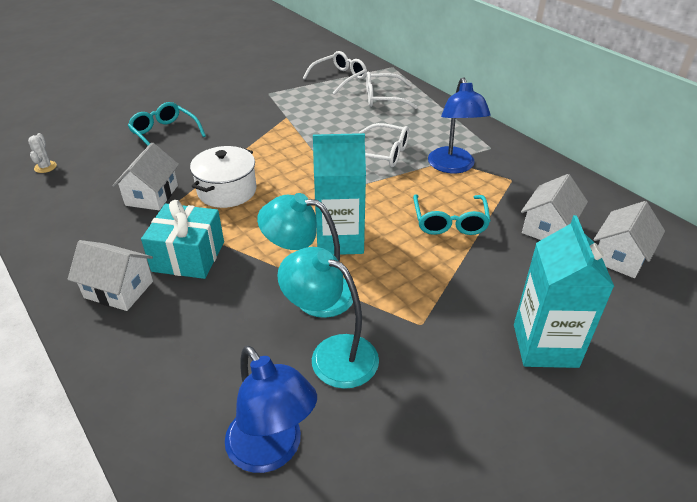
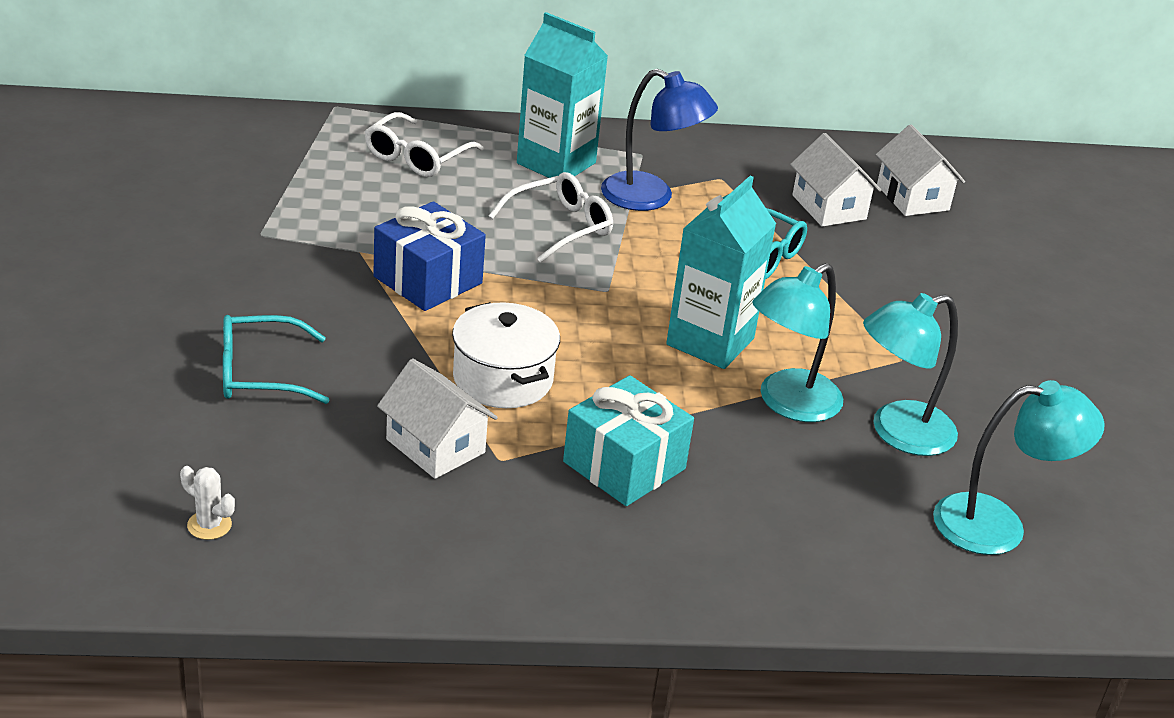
camera: 60 degrees left, 5 degrees down
(119, 289) = (637, 545): white house -> none
(272, 451) = (998, 525): blue lamp -> turquoise lamp
(285, 140) = (427, 280): none -> blue gift
(340, 78) = (304, 159): white glasses -> none
(545, 345) = (992, 307): turquoise carton -> turquoise carton (556, 163)

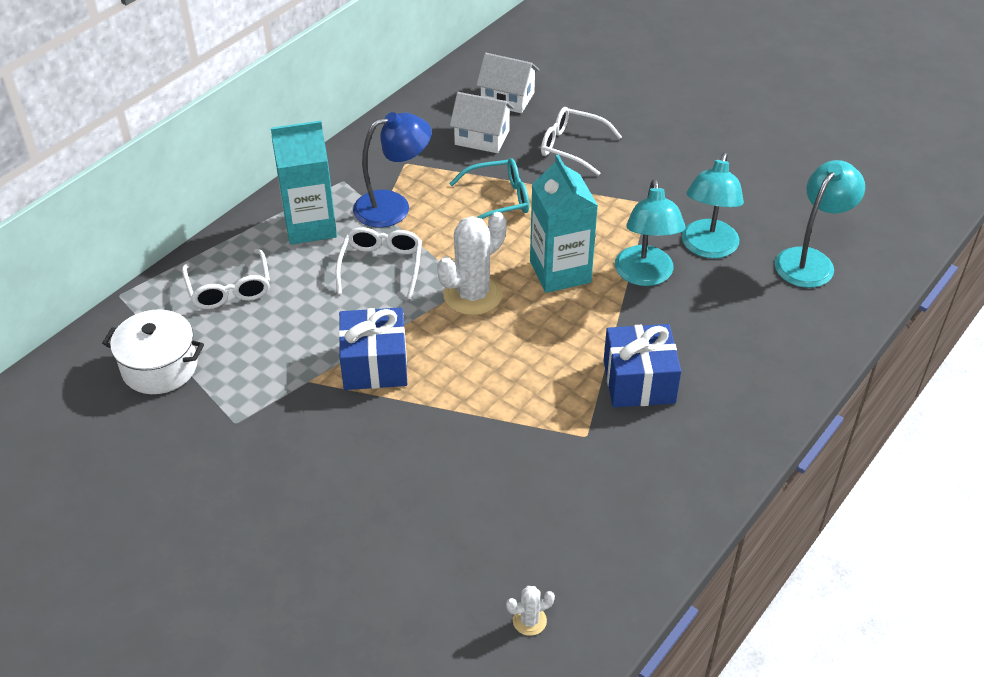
camera: 45 degrees left, 10 degrees up
(259, 373) = (394, 509): turquoise glasses -> none
(435, 446) = (547, 459): white house -> none
(502, 379) = (510, 388): white pot -> white pot (160, 367)
(598, 298) = (472, 295): none -> white cactus
(624, 465) = (639, 381): turquoise gift -> blue gift
(907, 270) = (571, 147): none -> white glasses

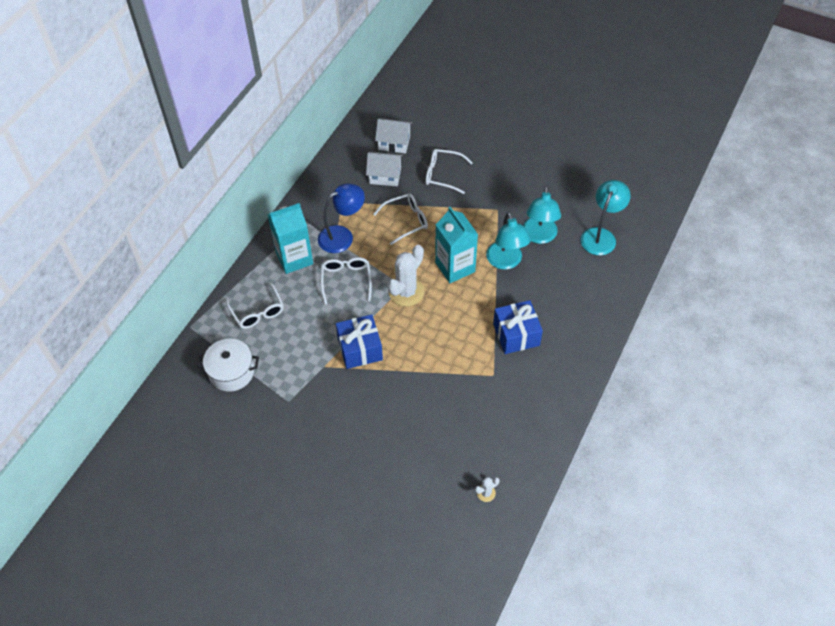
camera: 10 degrees left, 10 degrees up
(499, 199) = (406, 221): turquoise glasses -> white glasses

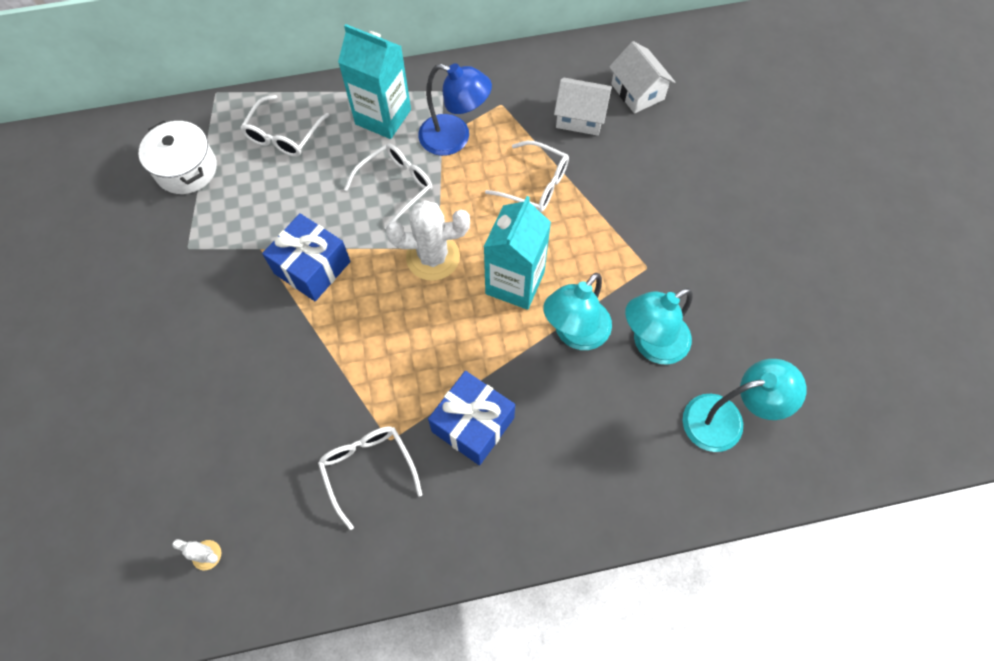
camera: 50 degrees right, 10 degrees up
(385, 176) = (580, 117): white house -> white house turned 45 degrees counterclockwise
(442, 174) = (641, 172): white glasses -> white glasses (368, 469)

